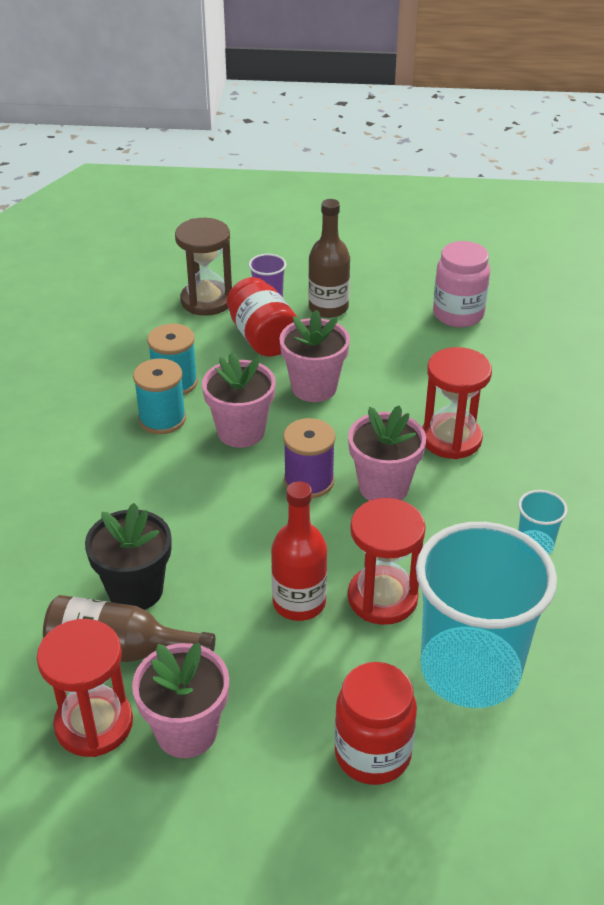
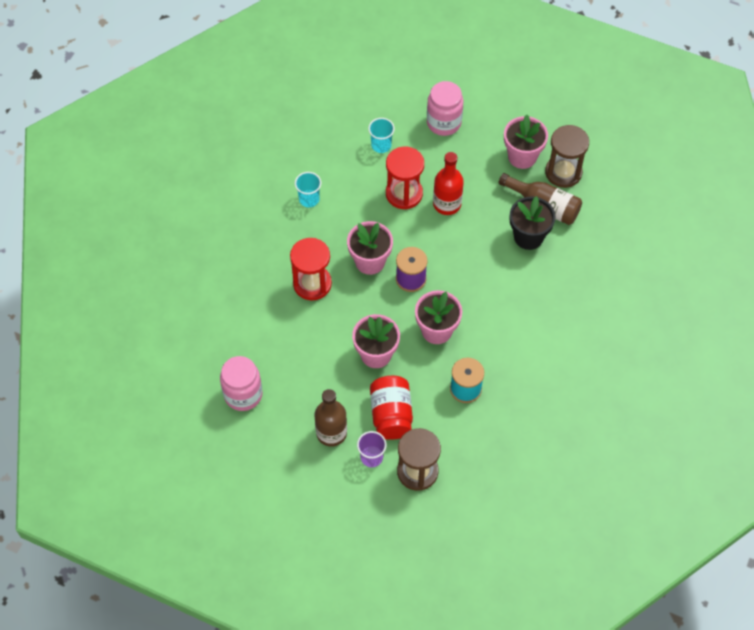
camera: 160 degrees left, 20 degrees up
(94, 724) = (563, 172): red hourglass -> brown hourglass
(162, 419) = (482, 357): turquoise spool -> none
(372, 754) = (443, 123): red jar -> pink jar
(470, 670) = (381, 145): turquoise cup -> turquoise cup, size x0.41

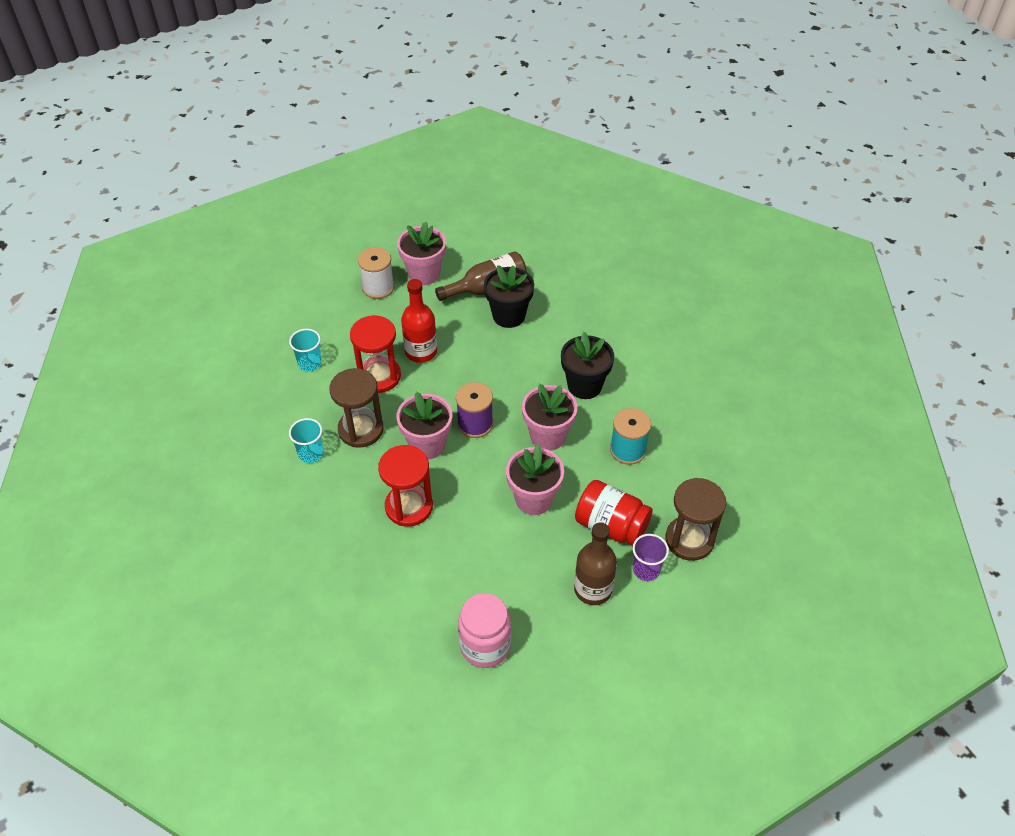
camera: 55 degrees left, 10 degrees down
(443, 123) = (334, 305): pink jar -> none
(483, 137) = (378, 287): none -> white spool
(502, 326) = (584, 385): none -> black flower pot
(563, 172) = (466, 257): brown hourglass -> brown hourglass (361, 429)

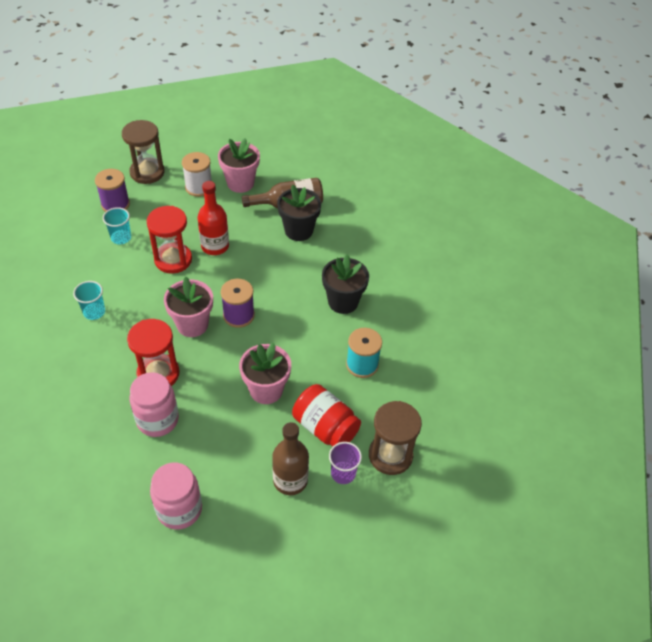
camera: 10 degrees right, 0 degrees up
(289, 326) = (115, 204): none -> purple spool
(361, 429) = (142, 300): brown hourglass -> brown hourglass (147, 172)
(426, 557) = (157, 420): none -> pink jar
(548, 436) = (297, 338): pink flower pot -> none

